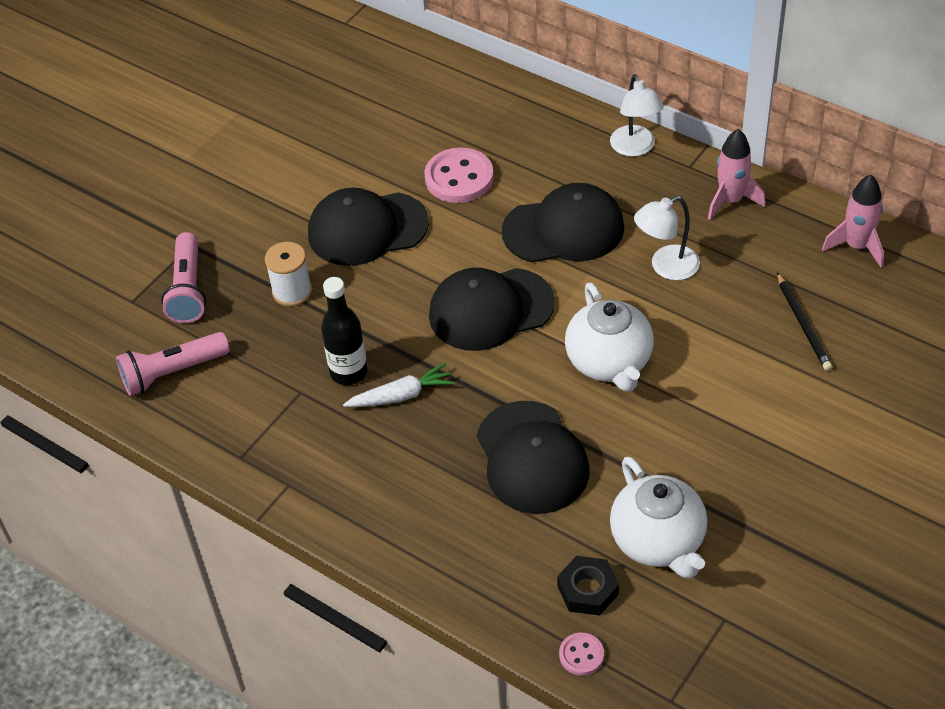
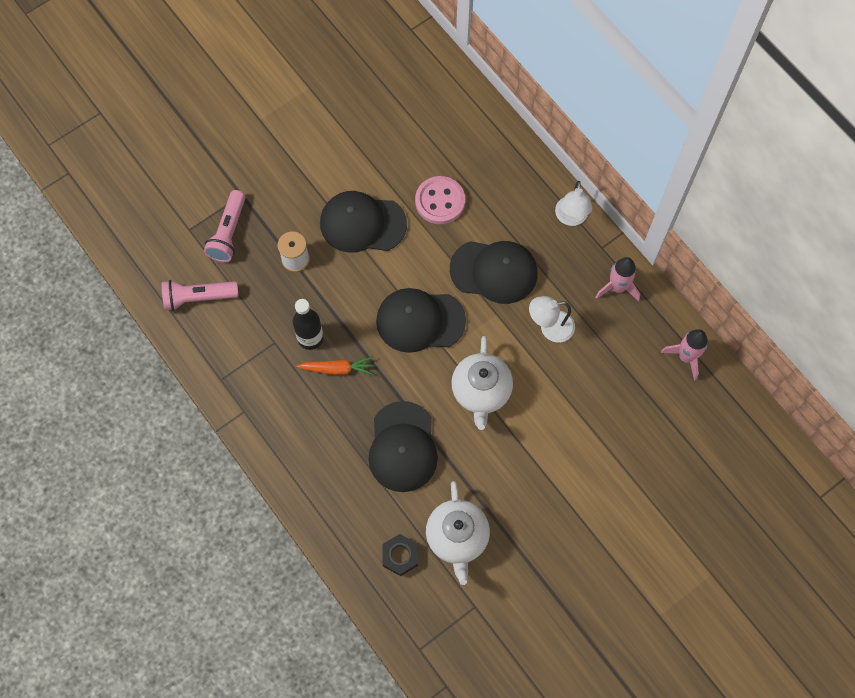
camera: 15 degrees right, 20 degrees up
(401, 395) = (338, 369): white carrot -> orange carrot
(581, 655) = (378, 599): pink button -> none
(803, 324) = (621, 407): black pencil -> none

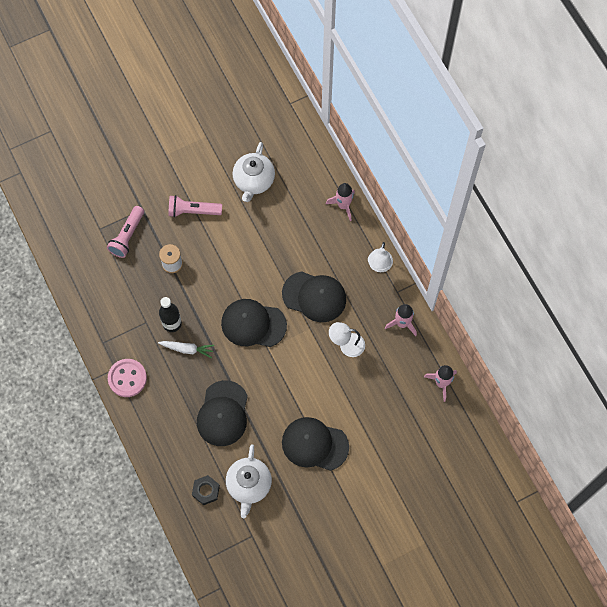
camera: 10 degrees right, 0 degrees up
(198, 297) = (97, 280): pink flashlight -> pink flashlight (193, 211)
(338, 369) = (187, 349): orange carrot -> white carrot
(362, 223) = (225, 245): black cap -> black cap (315, 444)
(440, 201) = (285, 238): pink button -> pink button (127, 378)
(481, 392) = (287, 383): white teapot -> white teapot (254, 181)
(507, 148) = (343, 205): none -> pink rocket

